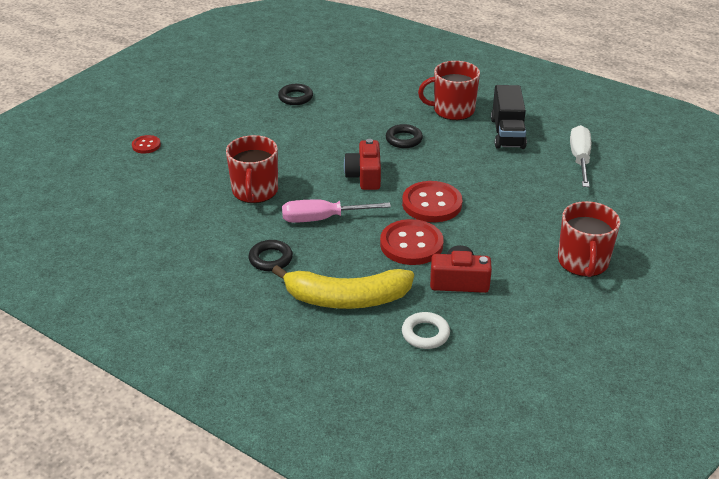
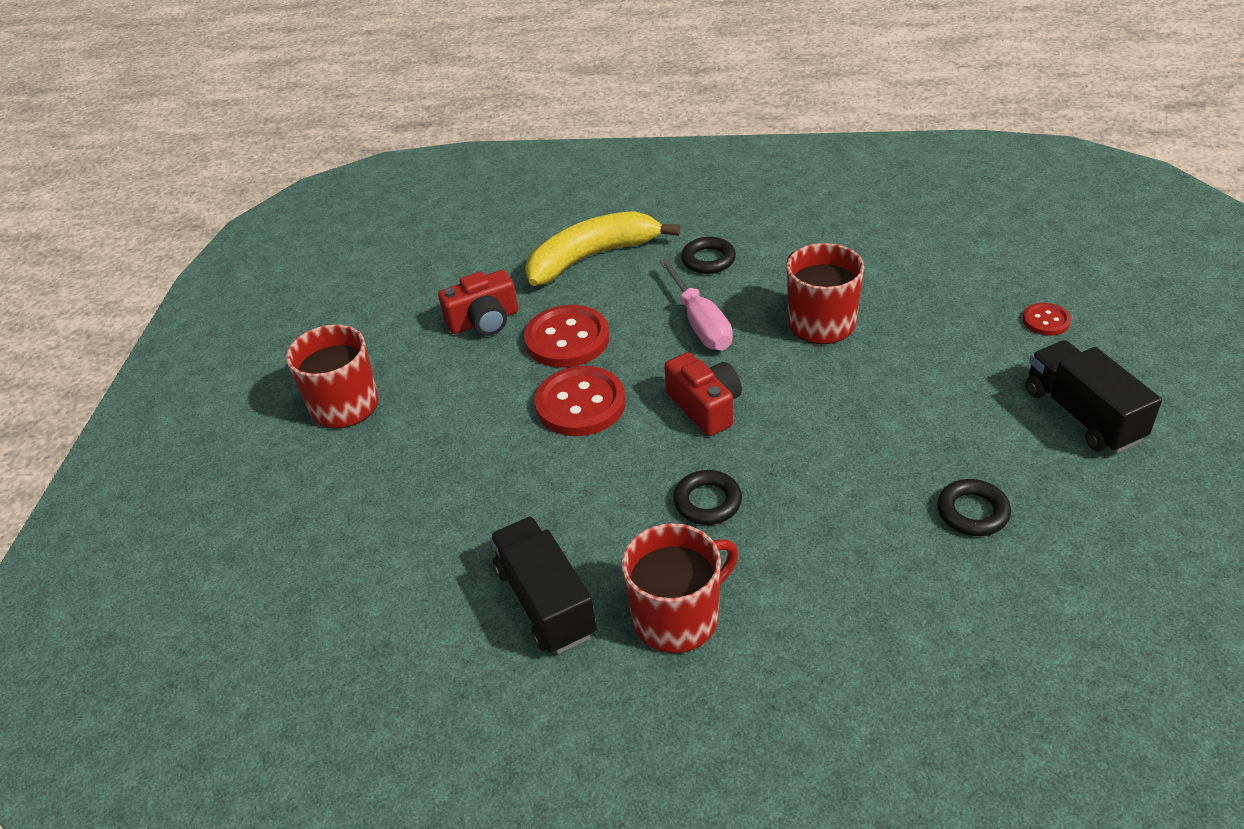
camera: 155 degrees right, 5 degrees up
(199, 108) = (1082, 415): none -> black truck
(321, 219) = (701, 324): pink screwdriver -> pink screwdriver turned 105 degrees clockwise
(425, 334) = (489, 260): white ring -> none
(580, 159) = (394, 595): white screwdriver -> none

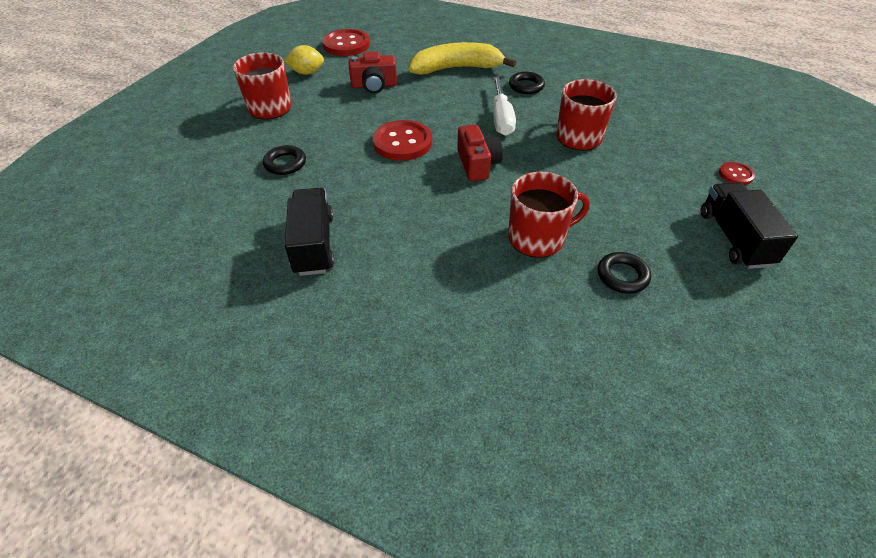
camera: 15 degrees right, 5 degrees up
(365, 327) = (307, 73): none -> yellow lemon
(567, 339) = (416, 107): red button -> red button (346, 45)
(678, 617) = (388, 279): red mug -> red mug (537, 238)
(701, 324) = (501, 119): pink screwdriver -> white screwdriver
(707, 502) = (447, 218): black ring -> black ring (285, 163)

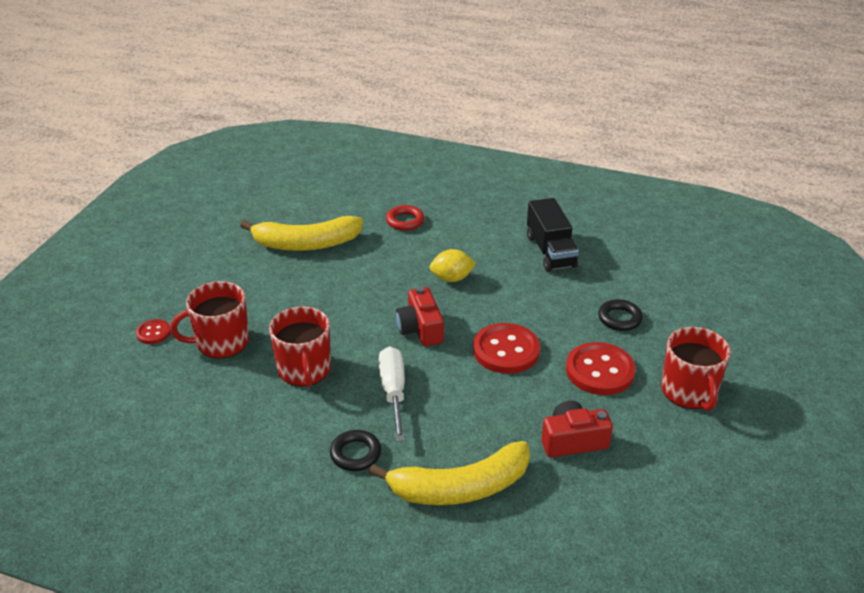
camera: 175 degrees right, 10 degrees down
(307, 73) = (683, 462): yellow lemon -> yellow lemon (452, 278)
(346, 45) = (660, 541): red button -> red button (600, 371)
(492, 308) = (405, 221): none -> red ring
(537, 238) = (367, 265): red mug -> red mug (221, 342)
(622, 276) = (306, 244): black ring -> yellow banana
(734, 238) = (200, 274): black truck -> none

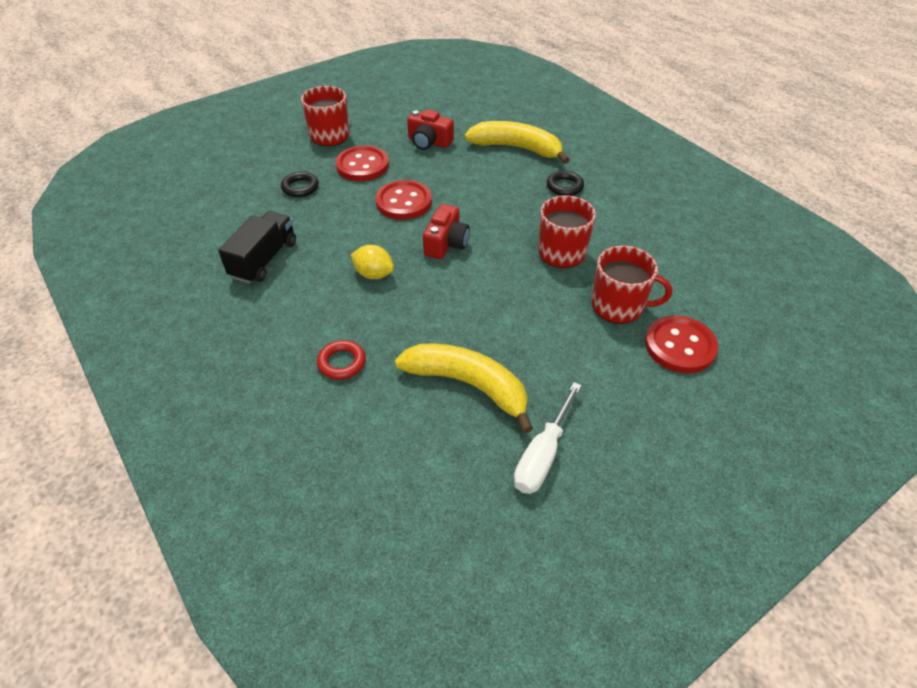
camera: 145 degrees left, 10 degrees up
(153, 333) = (680, 346): red button -> red button, size x1.95
(393, 391) = (508, 210): white screwdriver -> white screwdriver (542, 456)

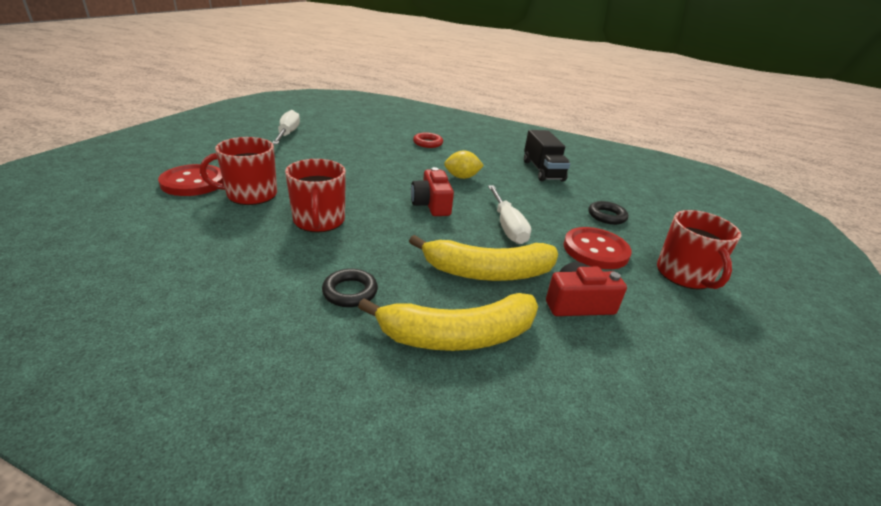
camera: 145 degrees right, 15 degrees down
(403, 202) = (507, 227): red button -> white screwdriver
(468, 385) = (346, 146): yellow banana -> yellow banana (487, 272)

